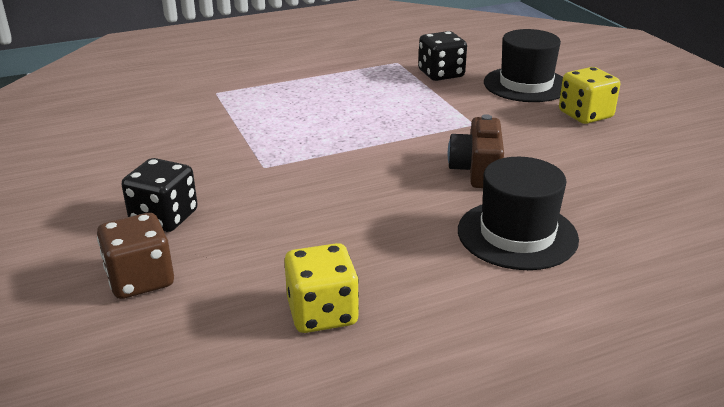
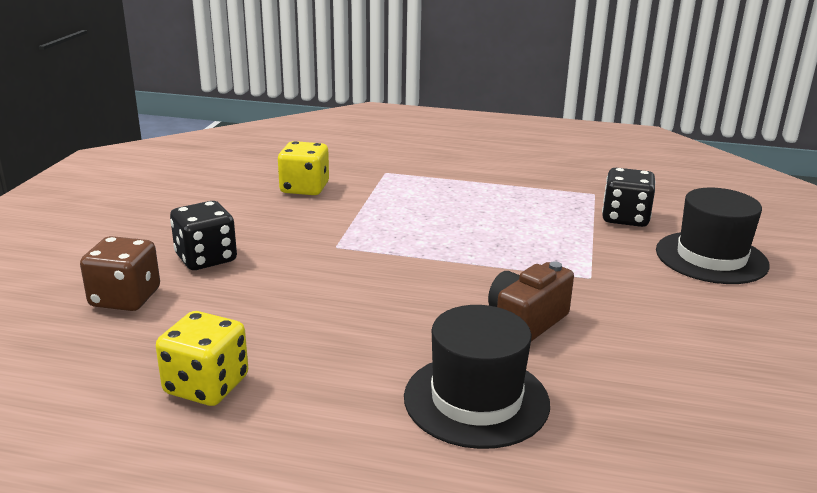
camera: 35 degrees right, 5 degrees down
(585, 115) = (741, 312): yellow dice -> yellow dice (304, 188)

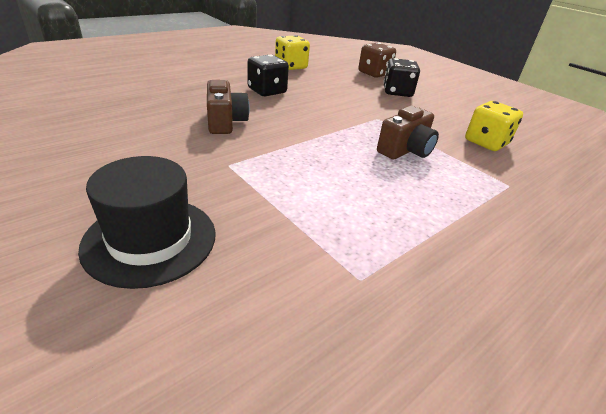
camera: 125 degrees right, 10 degrees up
(396, 216) = (405, 150): none -> brown camera
(476, 400) = (202, 90): black hat -> none
(625, 218) = (280, 251): black dice -> black dice (267, 91)

